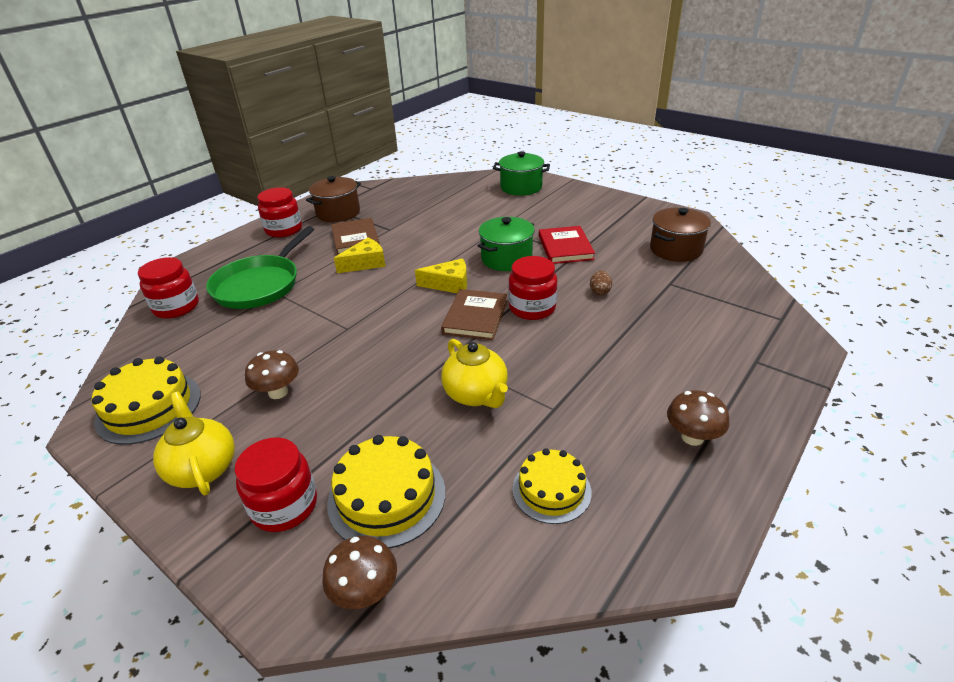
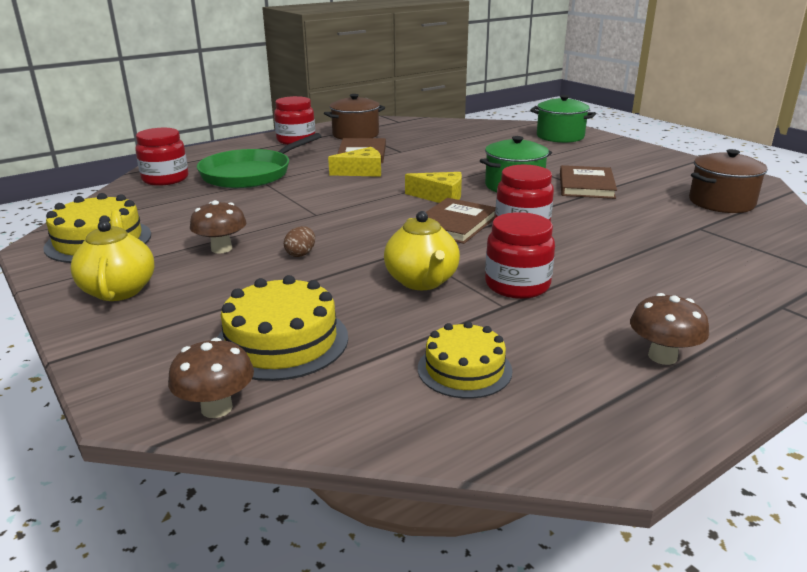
camera: 15 degrees right, 10 degrees down
(284, 506) = (177, 329): red jar -> red jar (517, 285)
(565, 247) = (586, 185): red book -> brown book
(599, 292) = (608, 223): brown egg -> brown egg (301, 254)

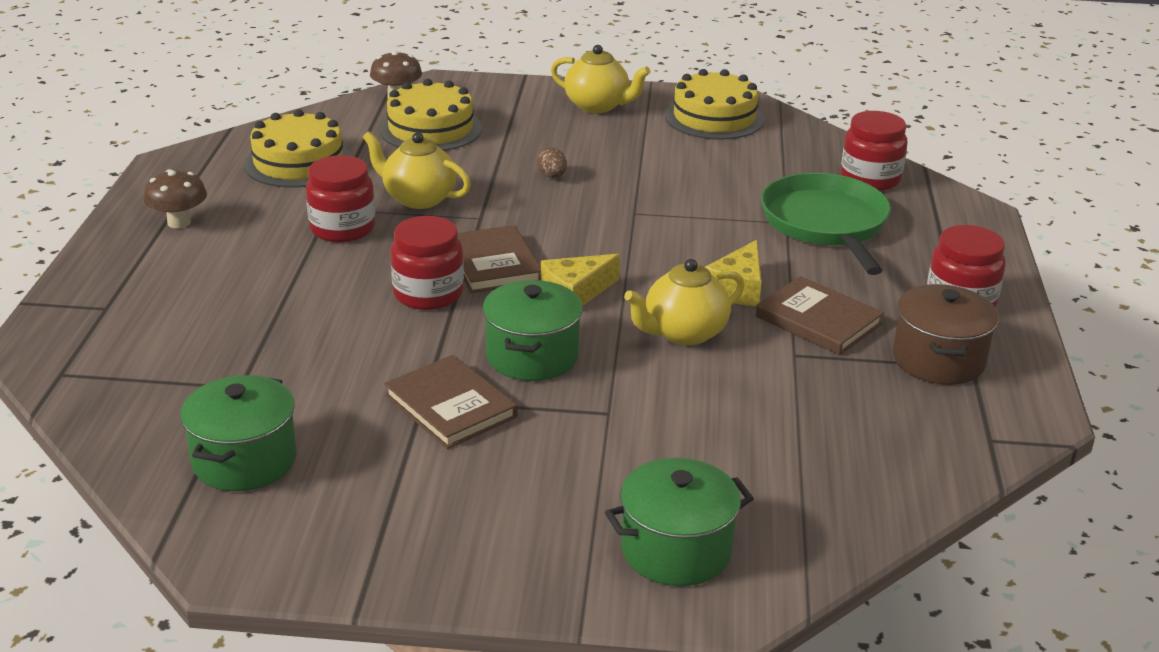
camera: 130 degrees right, 5 degrees up
(221, 249) = (617, 153): brown mushroom -> none
(427, 169) = (683, 333): none -> yellow teapot
(464, 369) = (298, 162): yellow cake -> yellow cake, size x1.50
(721, 202) = (244, 460): brown pot -> green pot

